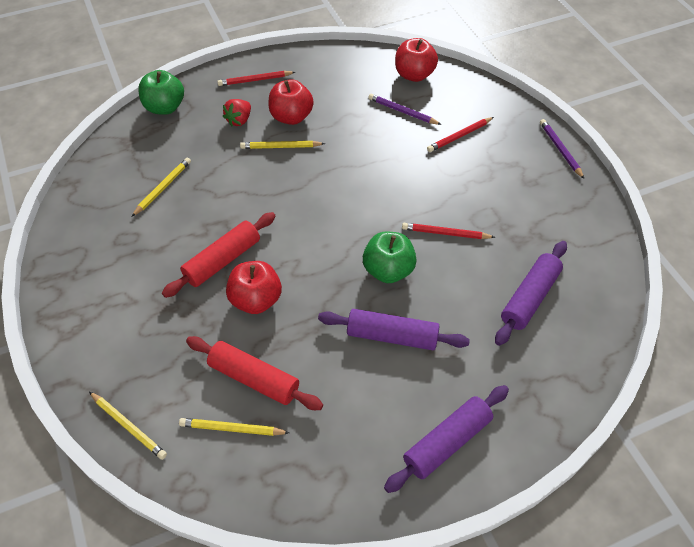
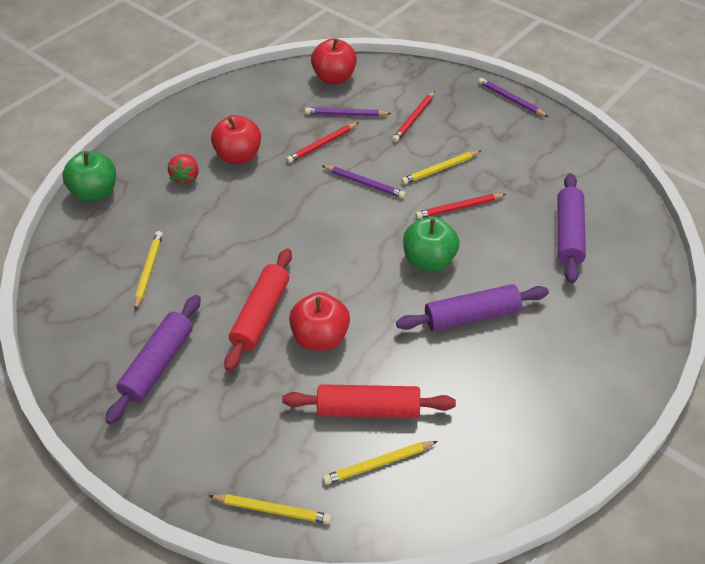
camera: 25 degrees left, 5 degrees down
(254, 80) = (176, 134): red pencil -> red pencil (322, 144)
(280, 146) = (247, 187): yellow pencil -> yellow pencil (440, 169)
(378, 179) = (364, 183): none -> purple pencil
(447, 442) = (581, 385): purple rolling pin -> purple rolling pin (158, 364)

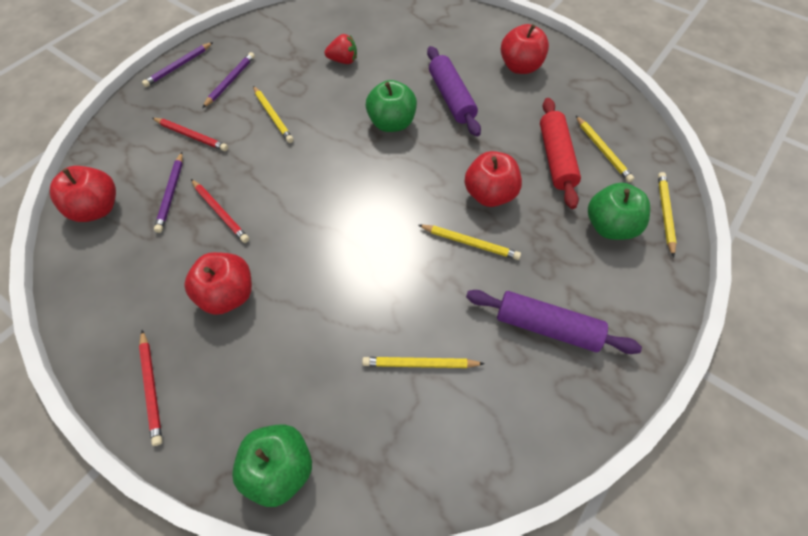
camera: 95 degrees left, 10 degrees up
(186, 177) = (261, 350): red strawberry -> red strawberry (343, 61)
(261, 315) = (470, 243): red rolling pin -> yellow pencil
(262, 444) = (609, 226): none -> green apple
(364, 183) = (288, 172): purple pencil -> purple pencil (231, 81)
(458, 208) = (326, 104): red pencil -> red pencil (151, 388)
(535, 396) = (520, 67): none -> red apple
(568, 234) = (359, 41): purple rolling pin -> none

